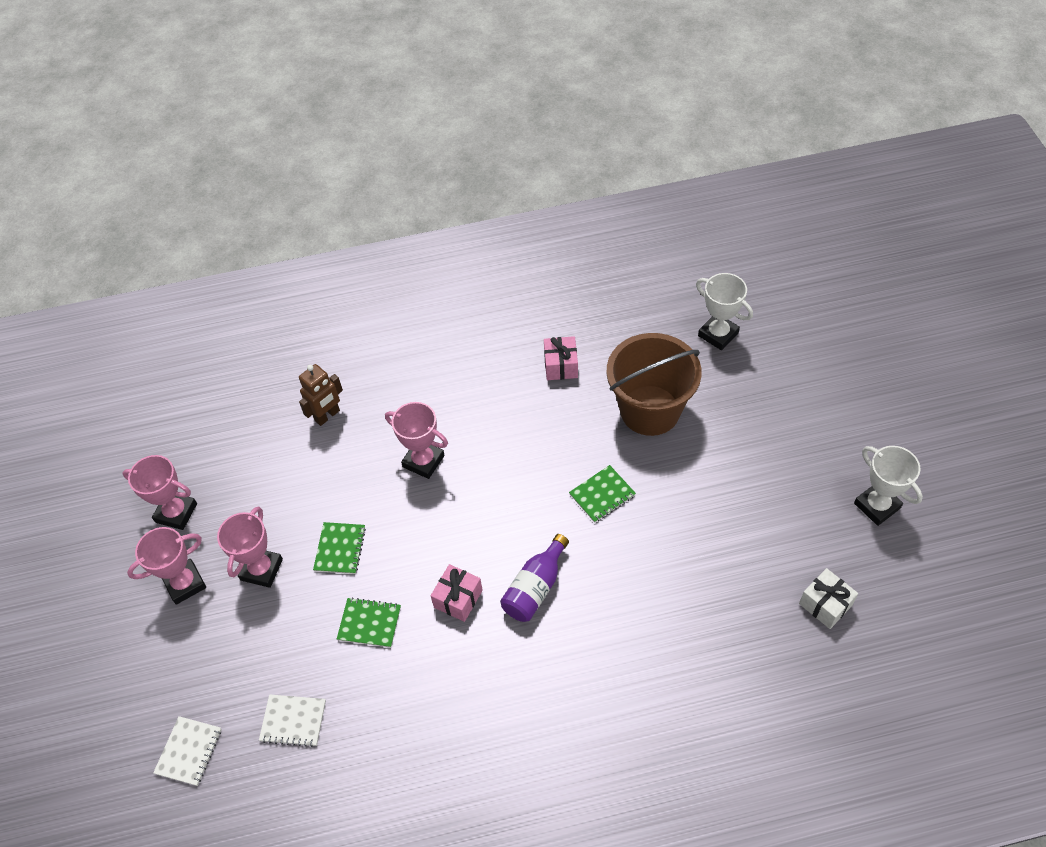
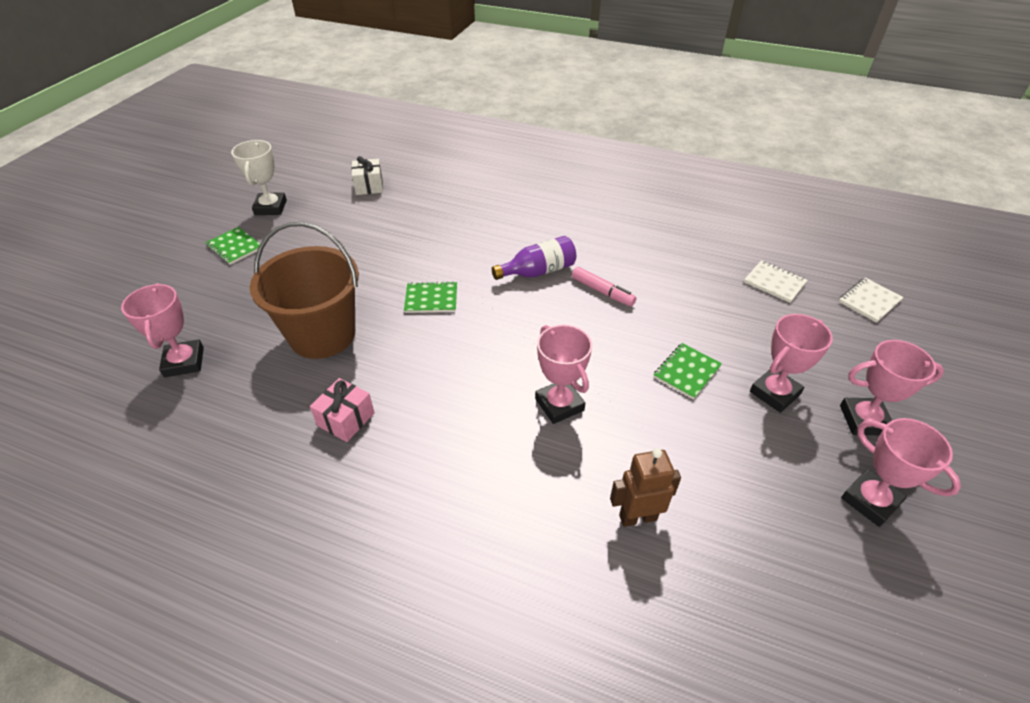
camera: 150 degrees left, 10 degrees down
(369, 623) = (685, 309): green notebook -> green notebook (234, 247)
(458, 599) = (602, 291): pink gift -> pink marker
(718, 334) = (184, 362): white trophy -> pink trophy

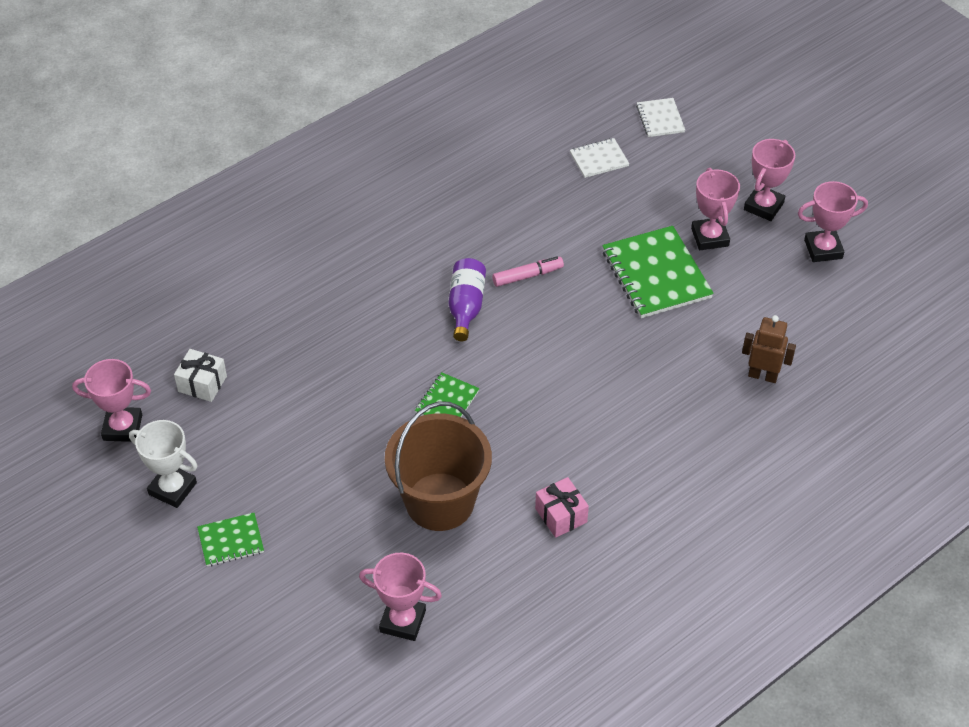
camera: 60 degrees left, 5 degrees up
(559, 404) = (637, 369): pink trophy -> pink trophy (122, 427)
(637, 517) = (763, 375): brown robot -> brown robot turned 90 degrees clockwise
(686, 372) = (656, 274): green notebook -> green notebook, size x1.89

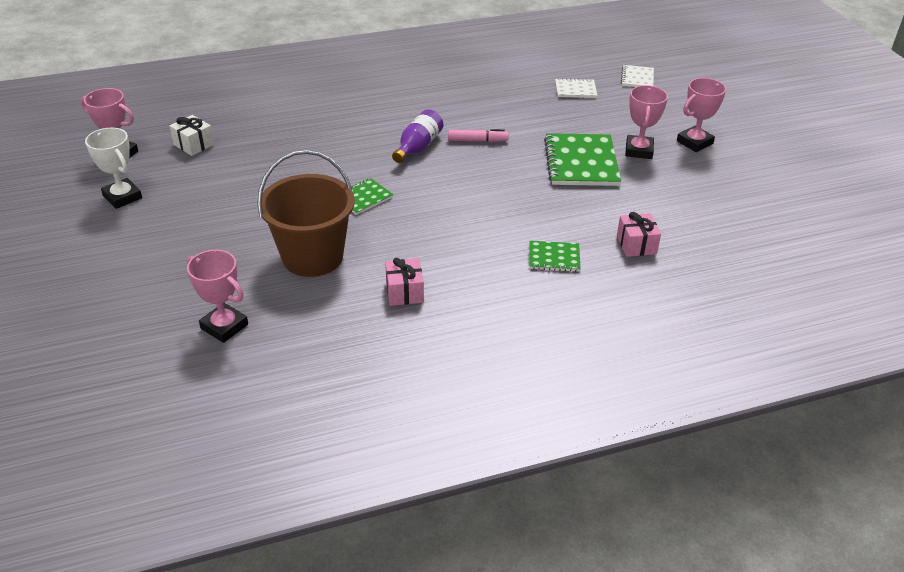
camera: 20 degrees right, 10 degrees down
(231, 541) = (137, 238): green notebook -> green notebook (554, 258)
(763, 375) = (636, 245): brown robot -> pink gift
(823, 249) = (733, 178): pink trophy -> none

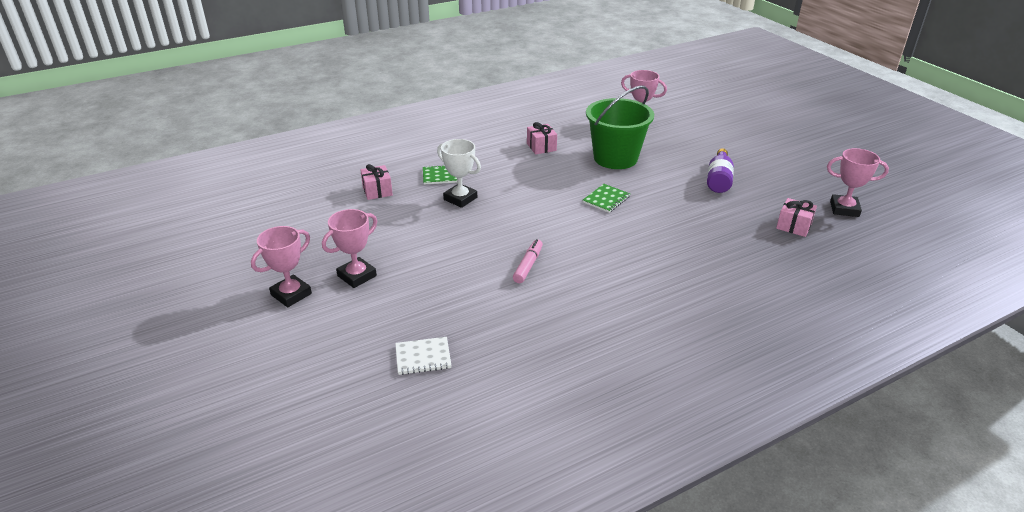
camera: 170 degrees right, 5 degrees down
(122, 197) = (793, 178): white trophy -> white trophy (460, 198)
(194, 145) = (793, 226): white gift -> pink gift
(312, 257) = (615, 158): brown bucket -> green bucket
(418, 147) = (584, 250): purple bottle -> purple bottle (718, 180)
(477, 140) = (528, 265): pink marker -> pink marker turned 120 degrees clockwise
(581, 162) = (419, 255): green notebook -> none
(637, 78) = (333, 394): white notebook -> none
(639, 150) = (357, 276): pink trophy -> pink trophy turned 45 degrees clockwise

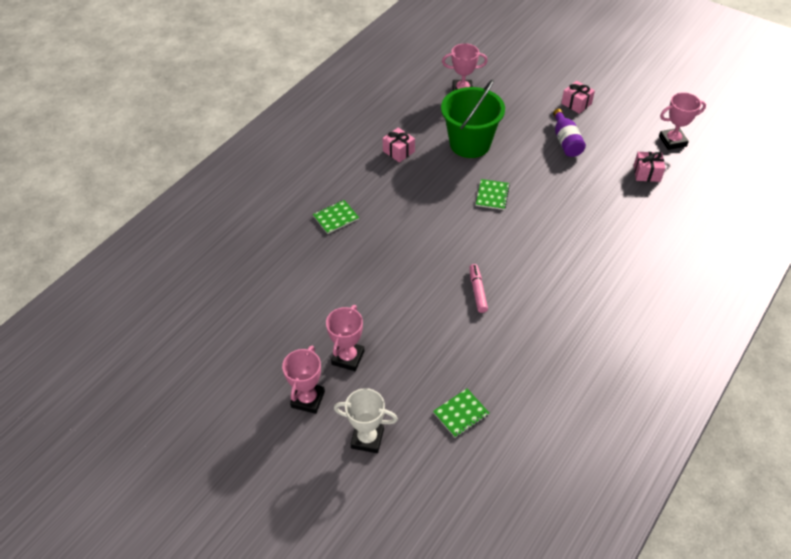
camera: 25 degrees left, 15 degrees up
(377, 191) = (291, 257): pink gift -> pink gift (576, 103)
(423, 357) = (461, 414): white notebook -> green notebook
(460, 198) = (371, 239): white trophy -> white trophy (367, 438)

